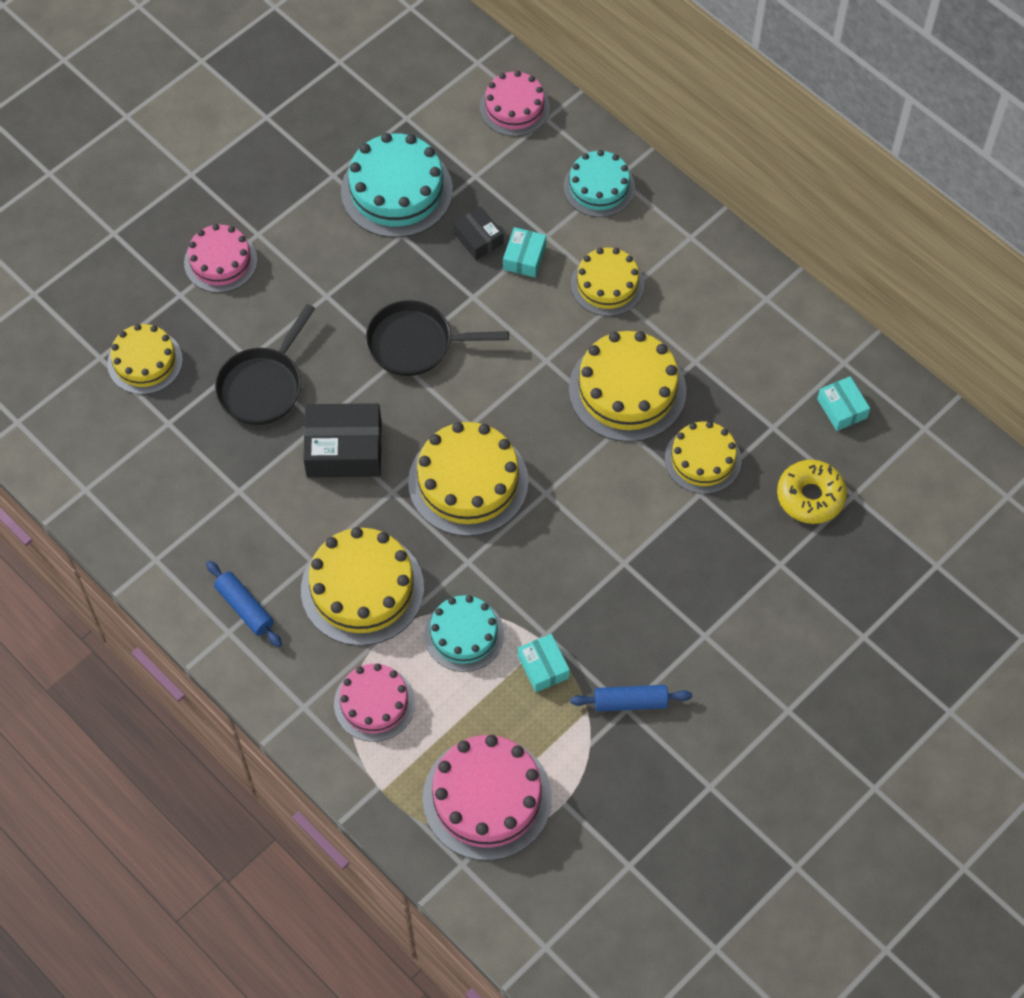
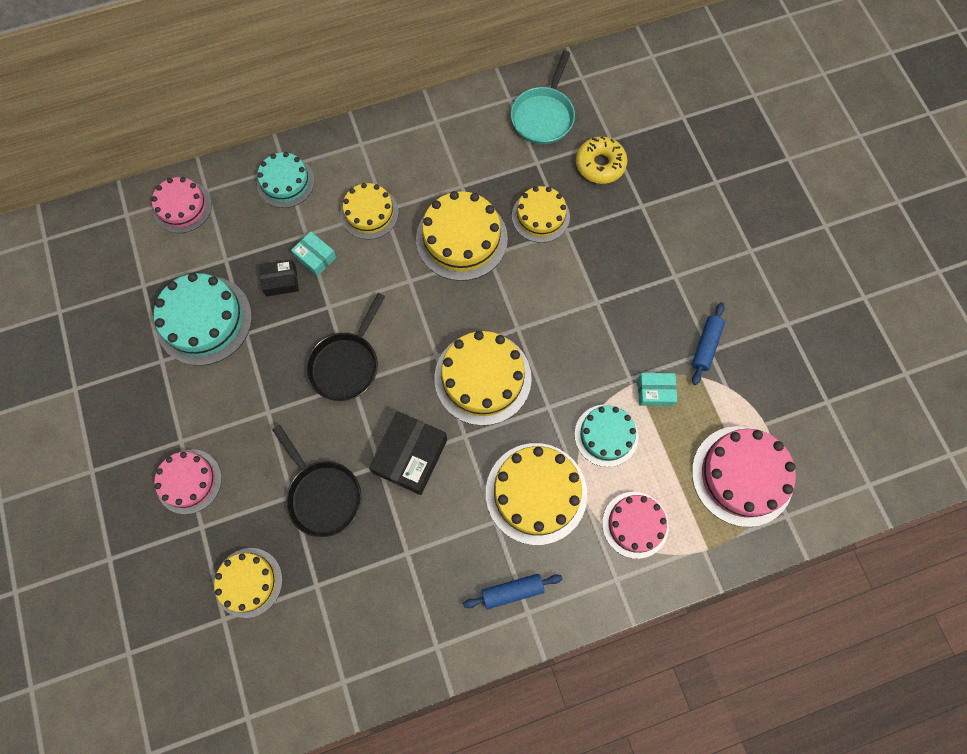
camera: 65 degrees left, 10 degrees up
(842, 408) = (543, 116): turquoise box -> turquoise pan

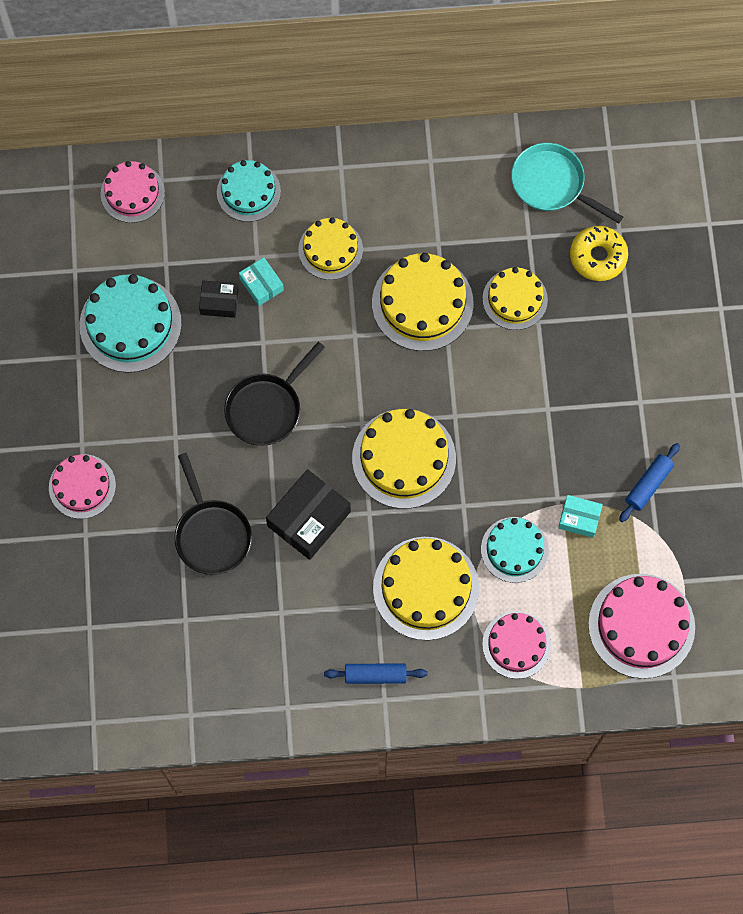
camera: 15 degrees right, 0 degrees up
(248, 582) = (120, 599): yellow cake -> none
(543, 116) = (552, 184): turquoise pan -> turquoise pan turned 90 degrees clockwise

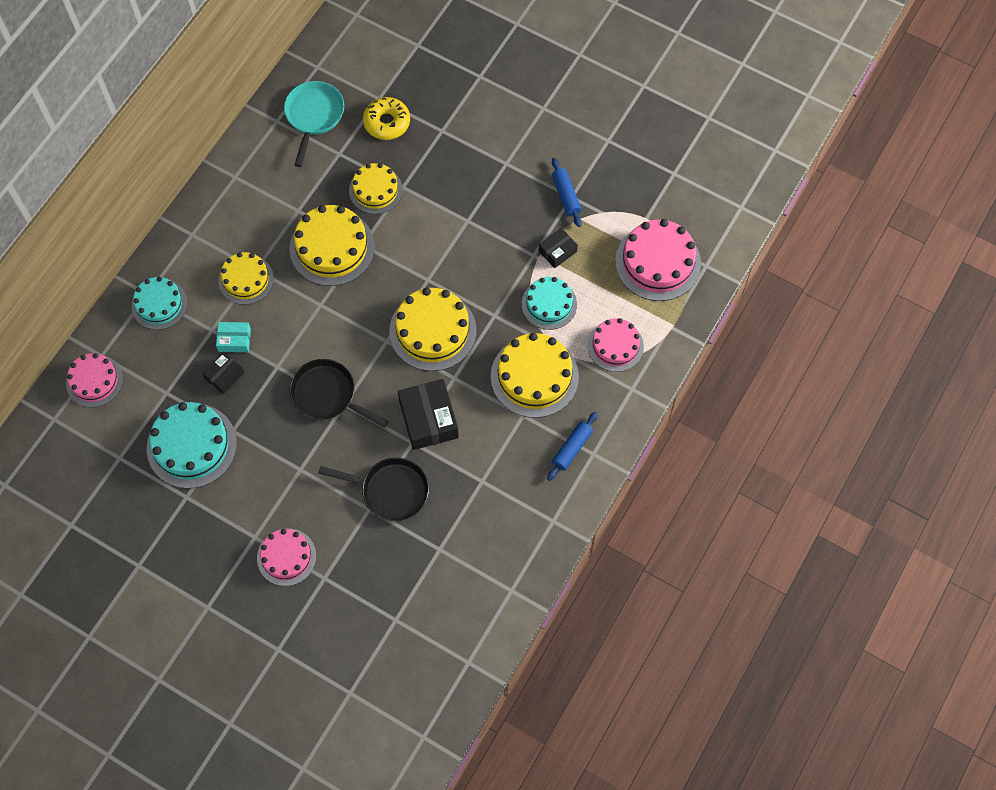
camera: 55 degrees left, 5 degrees down
(267, 408) = (327, 395): black pan -> black pan turned 135 degrees clockwise
(552, 184) = (314, 116): turquoise pan -> turquoise pan turned 120 degrees clockwise
(579, 518) = (557, 251): turquoise box -> black box

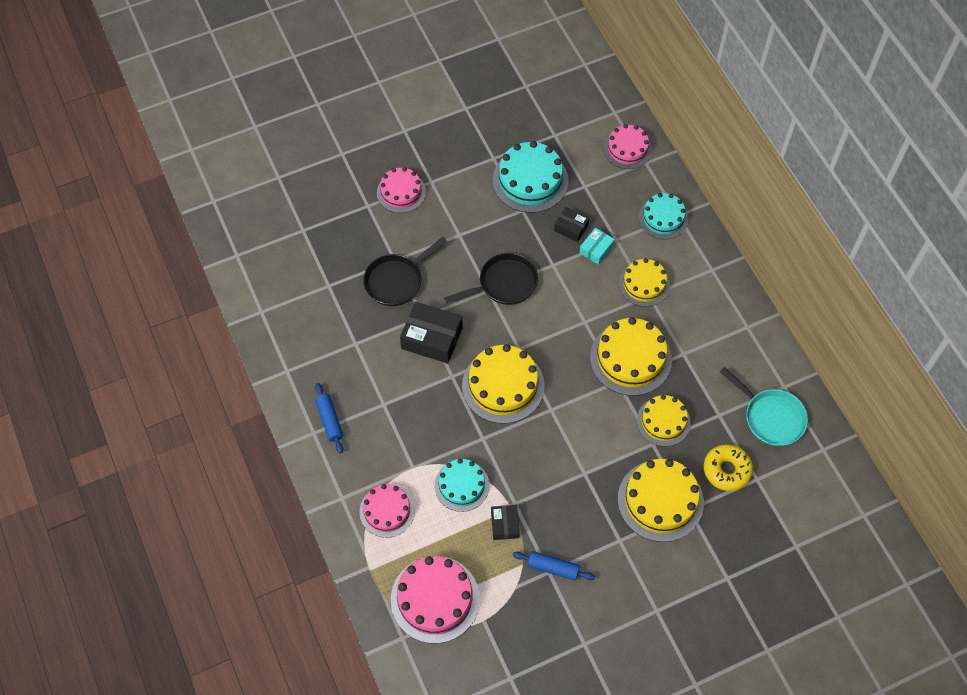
camera: 125 degrees right, 5 degrees down
(224, 376) = (571, 228): black box -> black box turned 45 degrees counterclockwise
(534, 376) = (408, 433): yellow cake -> yellow cake (660, 500)

